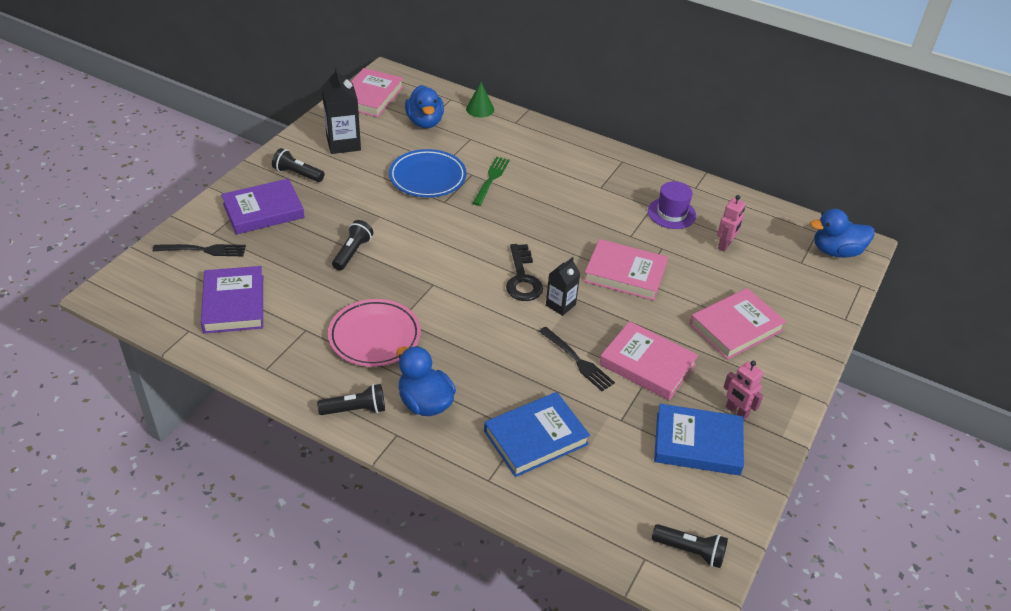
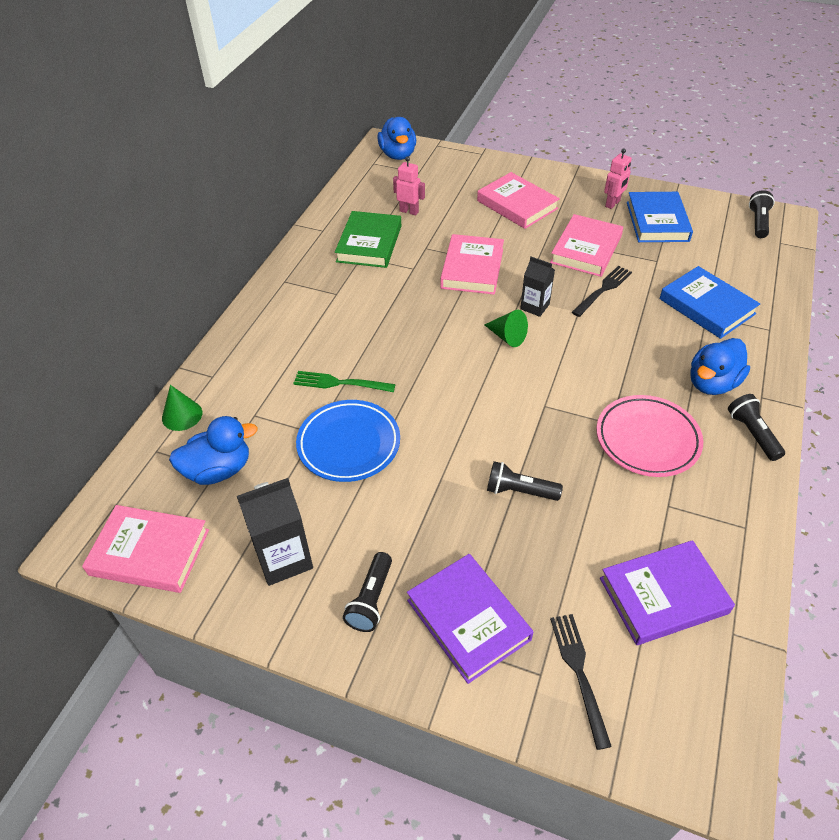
camera: 95 degrees left, 5 degrees up
(522, 278) = (507, 336): black key -> green cone
(671, 213) = (369, 244): purple hat -> green book

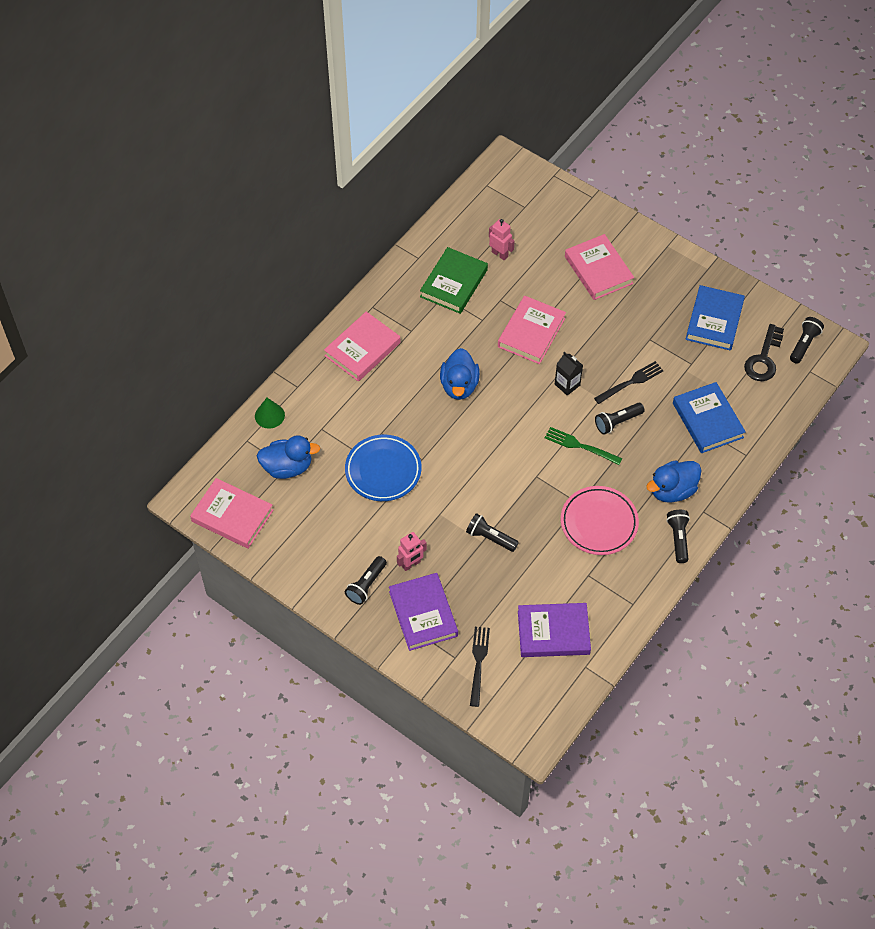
camera: 15 degrees right, 10 degrees up
(284, 558) = (318, 543): black carton -> none
(340, 383) = (391, 417): green fork -> green fork (580, 446)
(398, 155) = (513, 179): blue duck -> blue duck (459, 385)
(507, 336) = (533, 408): green cone -> none
(586, 250) = (636, 336): pink book -> pink book (362, 349)
(610, 329) = (617, 422): none -> black flashlight
(612, 204) = (685, 290): pink robot -> pink robot (411, 564)
(727, 241) = (764, 358): none -> black key

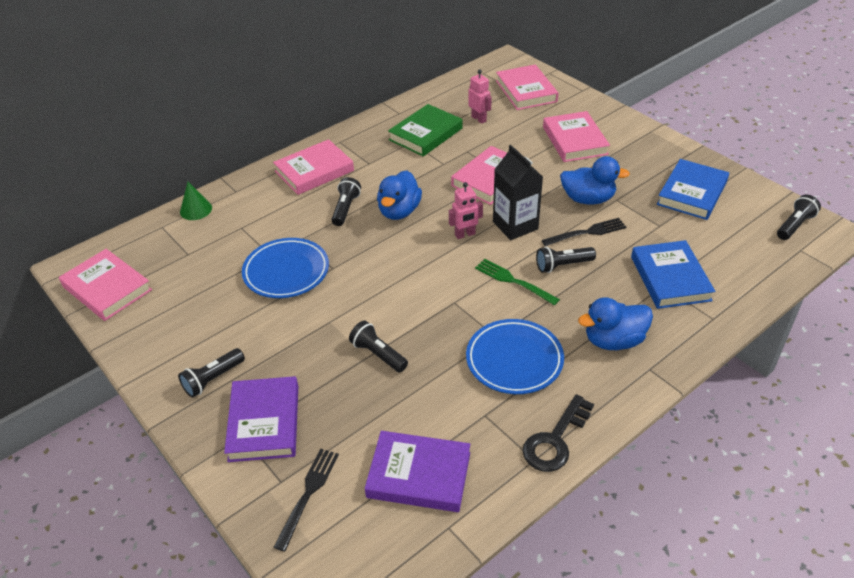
camera: 15 degrees right, 15 degrees down
(287, 467) = (189, 254): blue duck -> blue duck (588, 199)
(411, 564) = (274, 366): pink robot -> pink robot (465, 235)
(536, 207) = (526, 91): none -> pink book
(567, 385) = (515, 225): black carton -> black carton, size x1.62
(599, 523) = (514, 360): pink plate -> blue plate
(678, 539) = (611, 393): black flashlight -> black flashlight (345, 209)
(764, 358) = (745, 232): black key -> black key (555, 440)

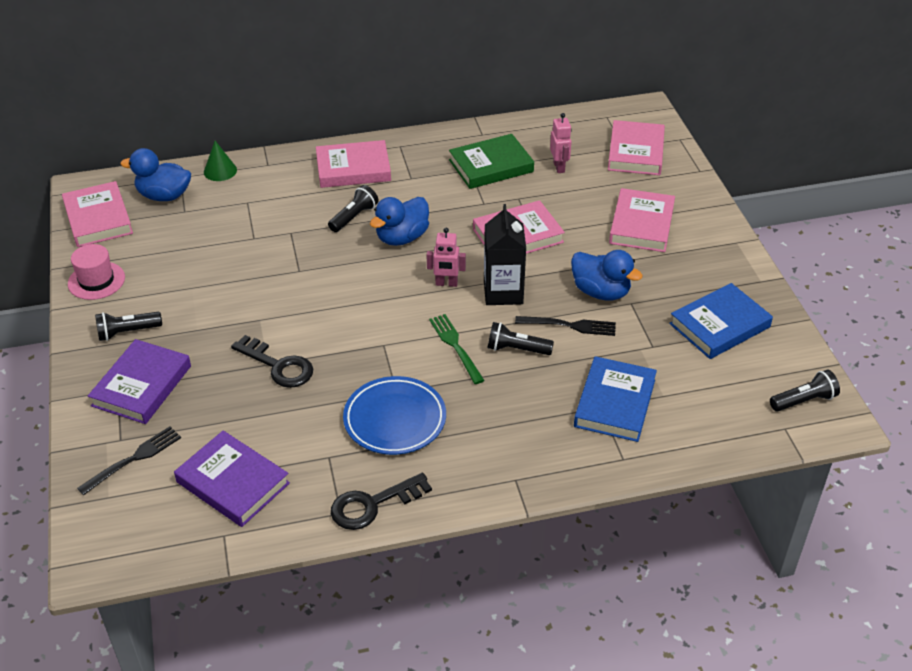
camera: 25 degrees right, 0 degrees up
(146, 344) = (96, 281): none -> pink hat
(286, 272) = (256, 259): blue plate -> none
(378, 354) = (278, 366): black flashlight -> black key
(613, 340) = (504, 440): blue duck -> blue duck (164, 196)

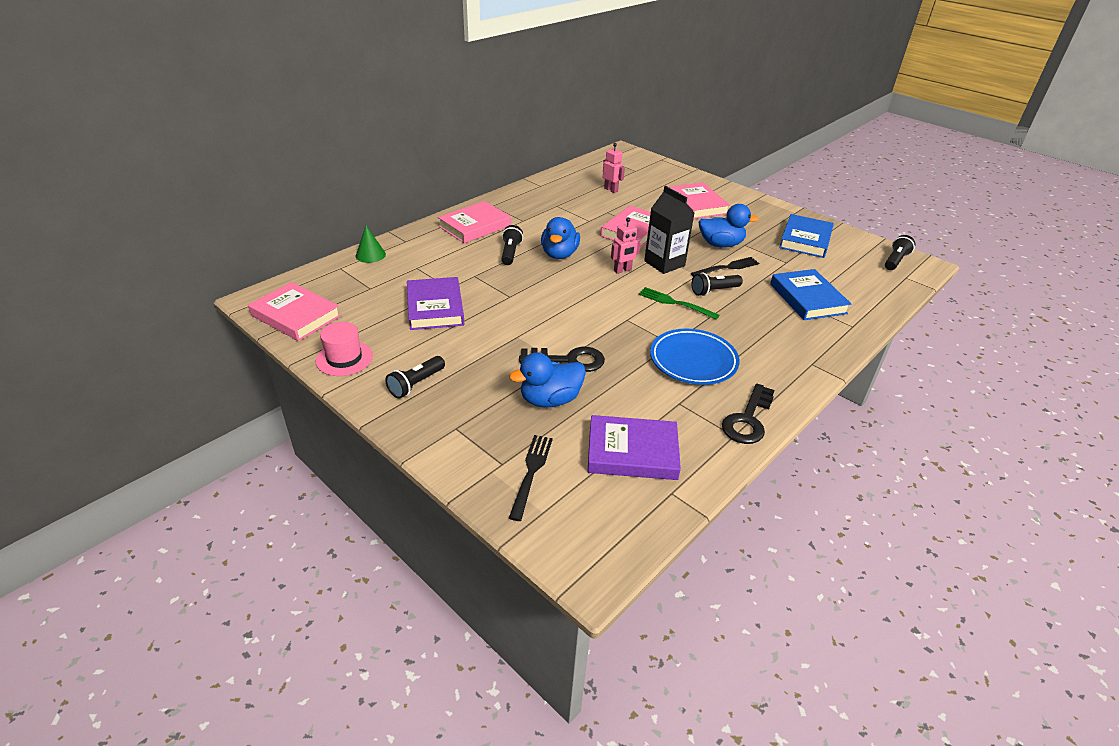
camera: 35 degrees left, 5 degrees down
(142, 386) = (474, 417): purple book -> purple book (435, 307)
(164, 196) = (340, 283): blue duck -> blue duck (550, 399)
(491, 166) = (568, 200): green book -> none
(636, 152) = (645, 171): pink book -> none

